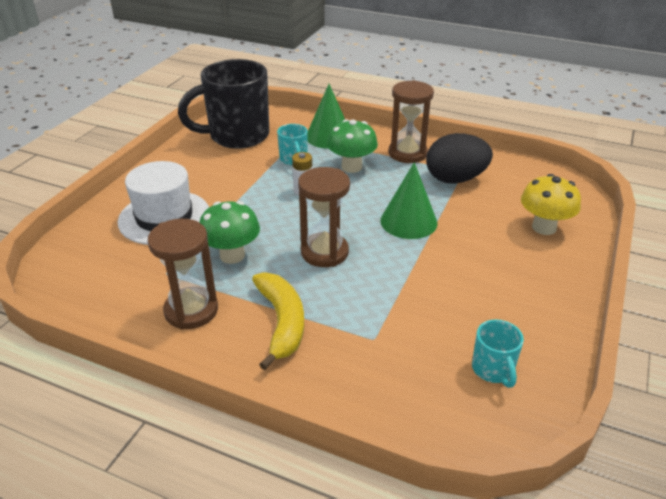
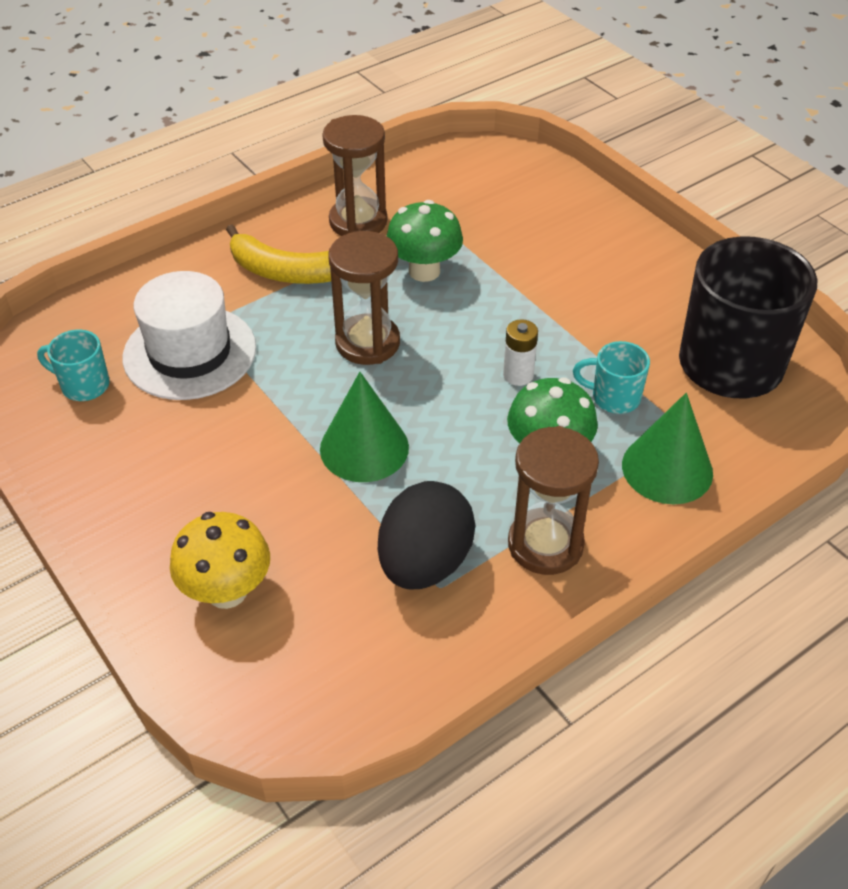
camera: 120 degrees right, 10 degrees up
(164, 217) = (543, 241): white hat -> white hat (190, 352)

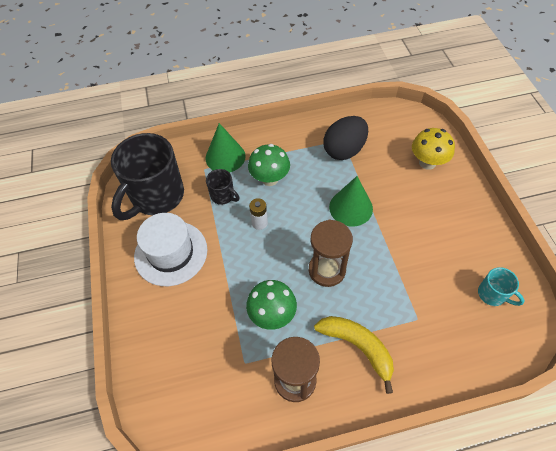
camera: 155 degrees left, 10 degrees up
(190, 352) = (429, 298): white hat -> white hat (171, 253)
(545, 544) = (293, 143): brown hourglass -> none
(613, 397) = (223, 196): turquoise mug -> black mug

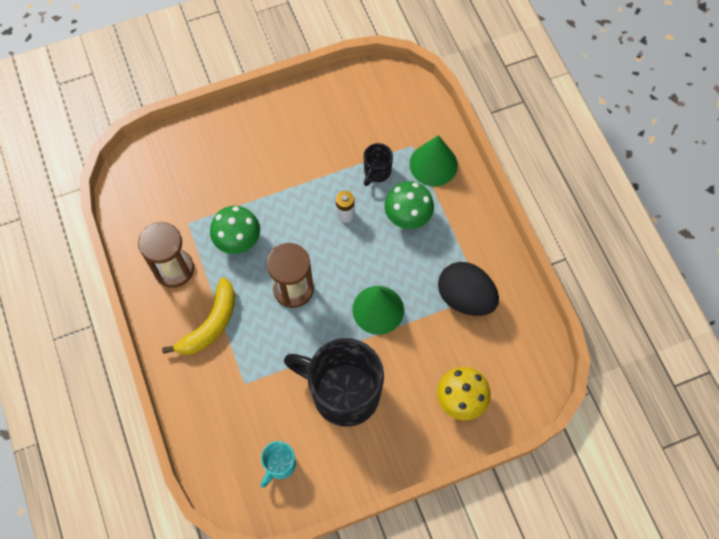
camera: 80 degrees right, 10 degrees up
(156, 197) = (366, 106): black mug -> black mug (343, 392)
(171, 253) = (298, 135): white hat -> none

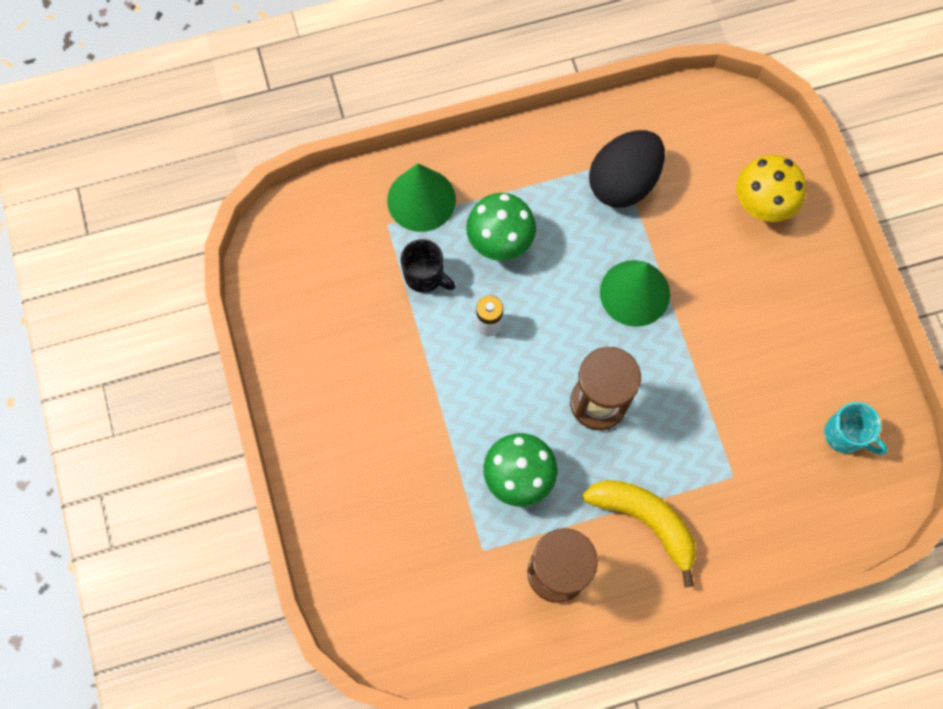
camera: 85 degrees left, 5 degrees up
(343, 392) = (749, 347): black mug -> none

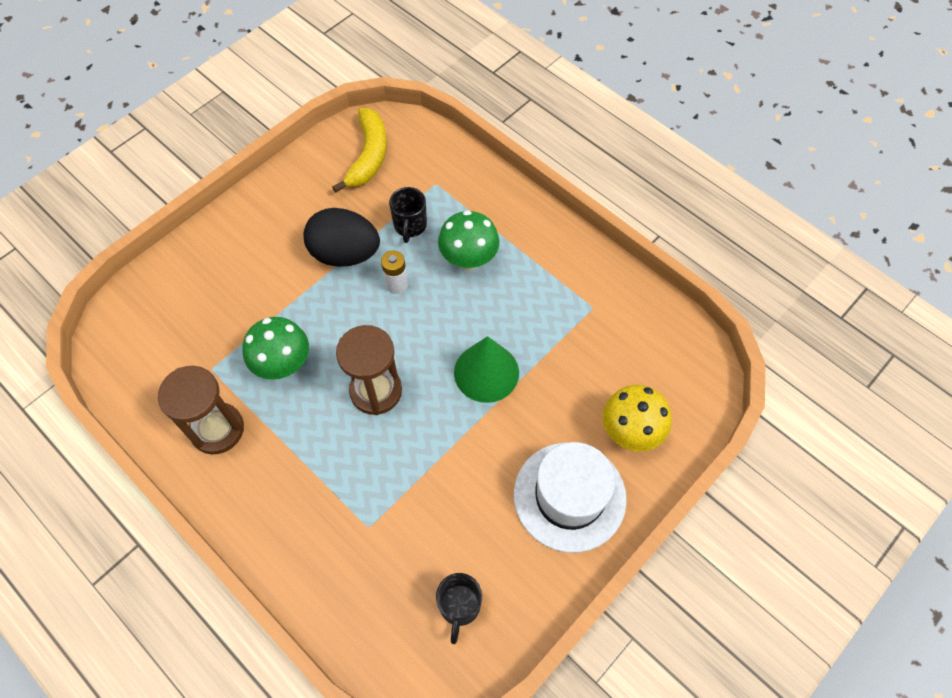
camera: 60 degrees right, 10 degrees down
(421, 200) = (469, 194): green cone -> none
(623, 182) = (576, 318): black egg -> black egg (345, 254)
(645, 521) = (293, 475): yellow banana -> yellow banana (368, 156)
(794, 290) = (569, 496): none -> white hat
(845, 435) = (459, 606): turquoise mug -> black mug

